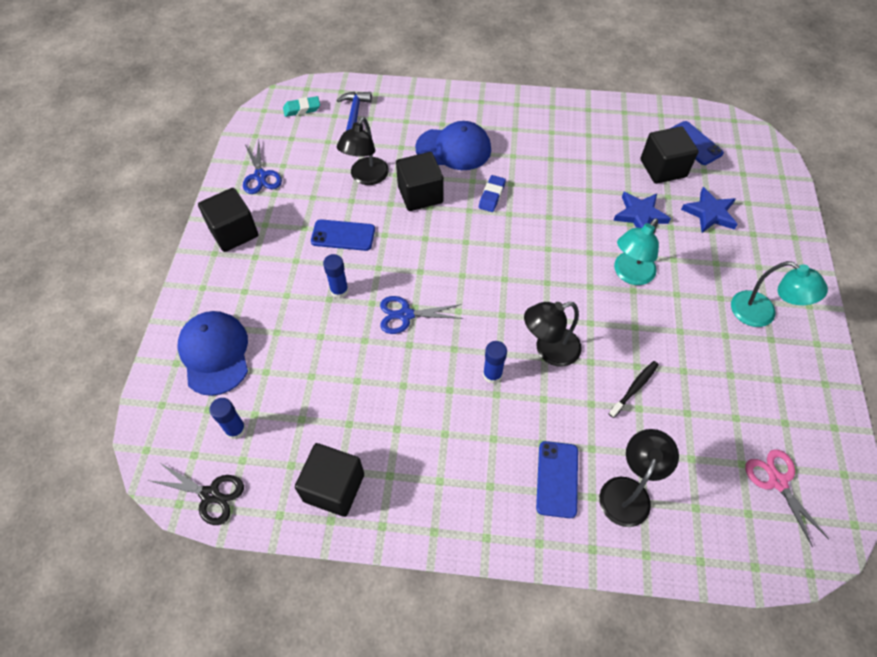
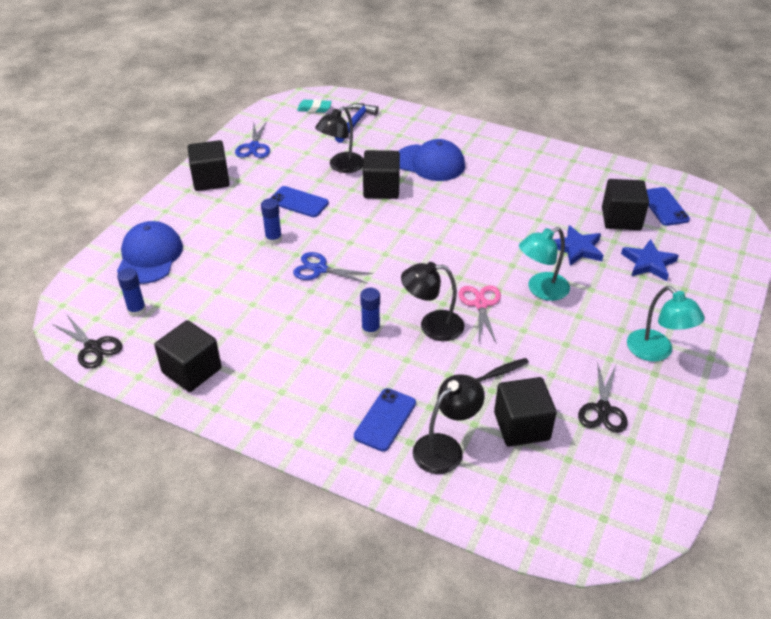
camera: 20 degrees right, 15 degrees down
(491, 196) = (445, 203): blue eraser -> none
(685, 441) = (521, 426): none -> black cube
(746, 396) = (603, 409): none -> black scissors
(777, 481) = (596, 482): pink scissors -> pink scissors (480, 304)

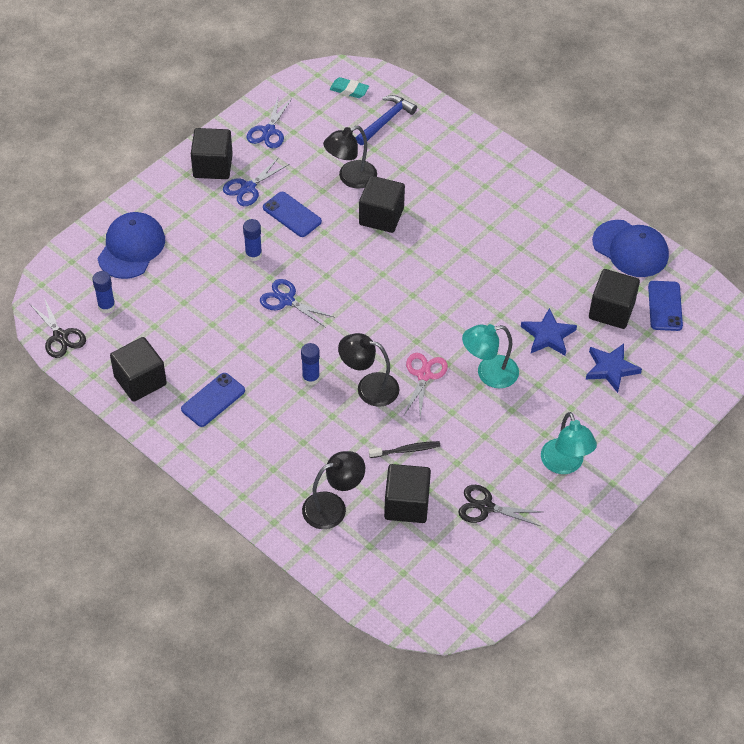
camera: 15 degrees right, 10 degrees up
(250, 190) = (248, 188): none -> blue scissors
(385, 419) = (291, 469): blue phone -> blue phone (213, 400)
(430, 163) = (445, 194): blue cap -> blue cap (630, 249)
(603, 409) = (486, 507): black scissors -> black scissors turned 75 degrees clockwise

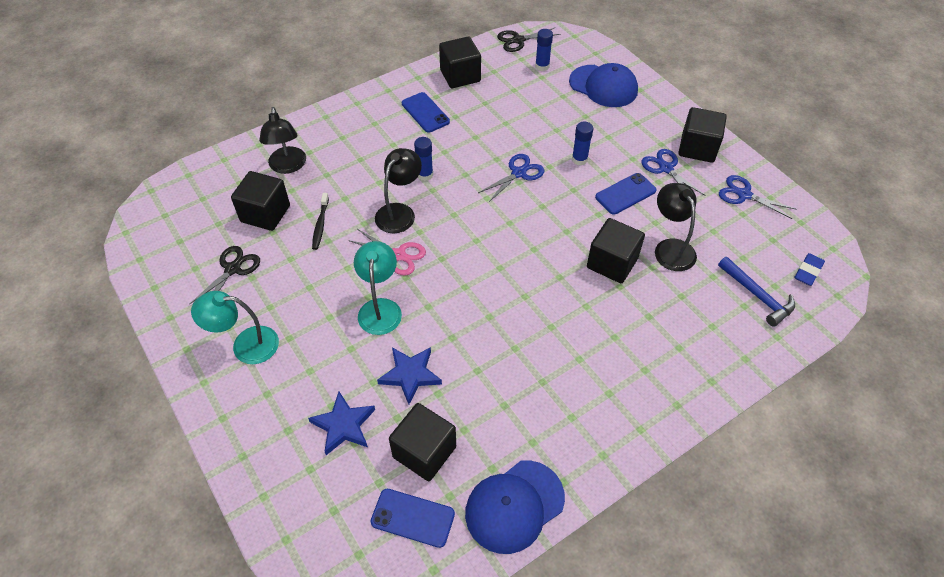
camera: 105 degrees right, 0 degrees up
(349, 90) = (808, 272): turquoise eraser -> blue eraser

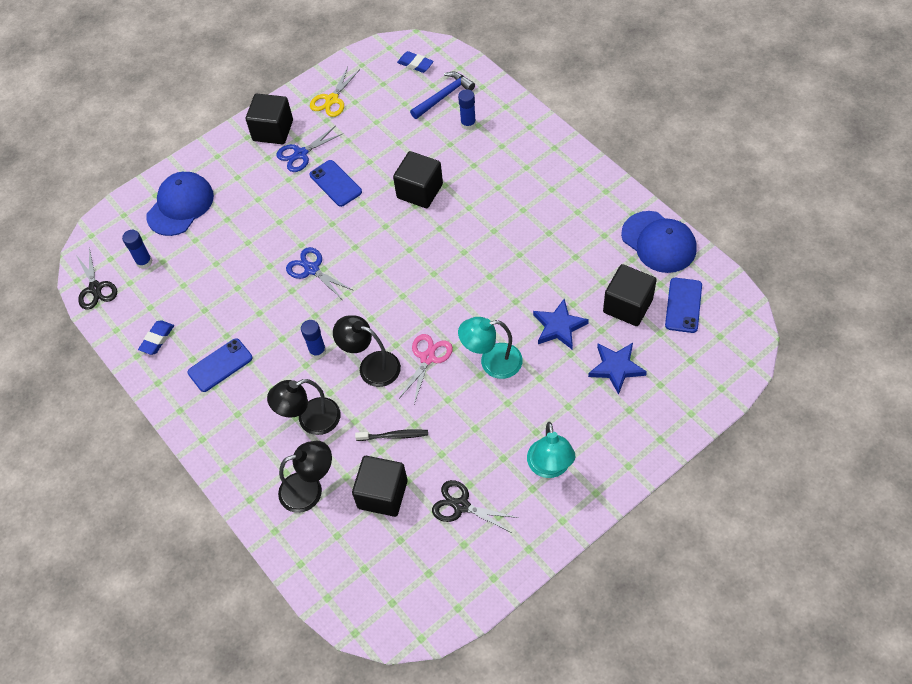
camera: 90 degrees left, 5 degrees up
(460, 76) = (157, 339): black cube -> blue eraser
(579, 159) = (291, 221): blue glue stick -> blue glue stick (468, 124)
(670, 248) = (398, 151): black lamp -> black lamp (310, 420)
(744, 195) = (332, 100): blue scissors -> yellow scissors

